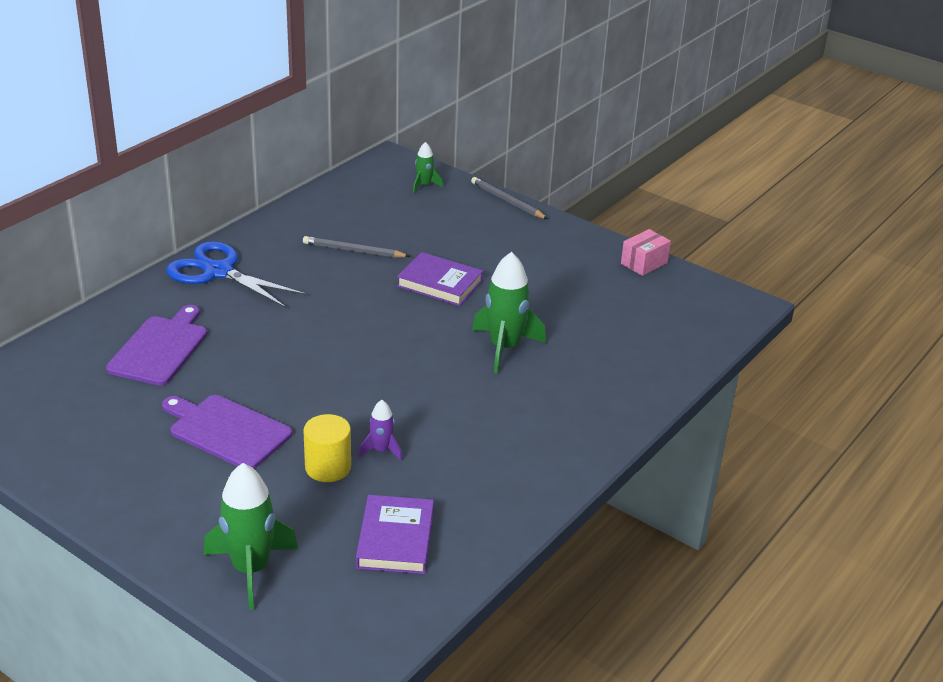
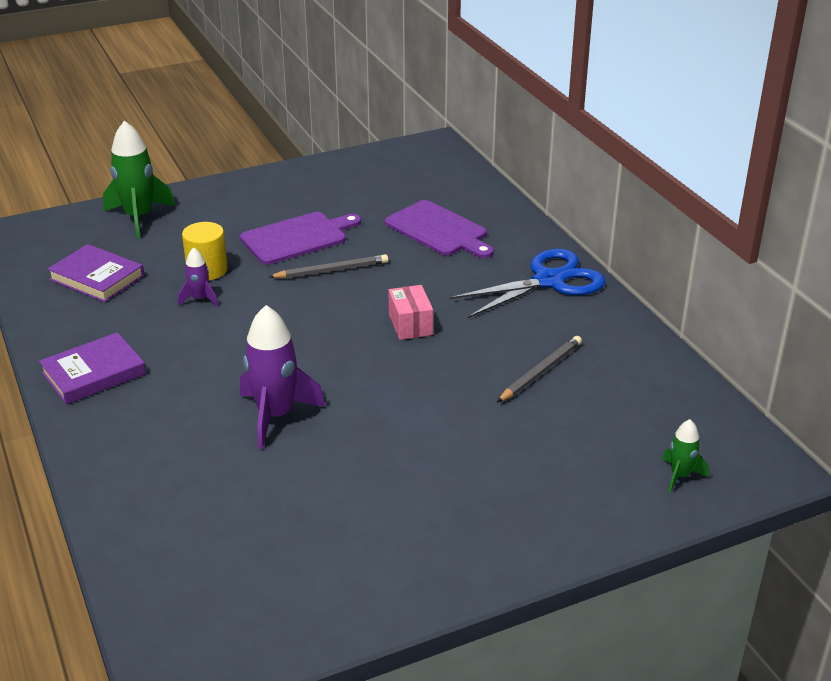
camera: 120 degrees right, 0 degrees up
(440, 283) = (430, 412): purple book -> purple book (93, 373)
(504, 348) = (275, 416): green rocket -> purple rocket
(507, 201) = (599, 542): grey pencil -> grey pencil (331, 270)
(644, 263) = (351, 614): pink box -> pink box (410, 325)

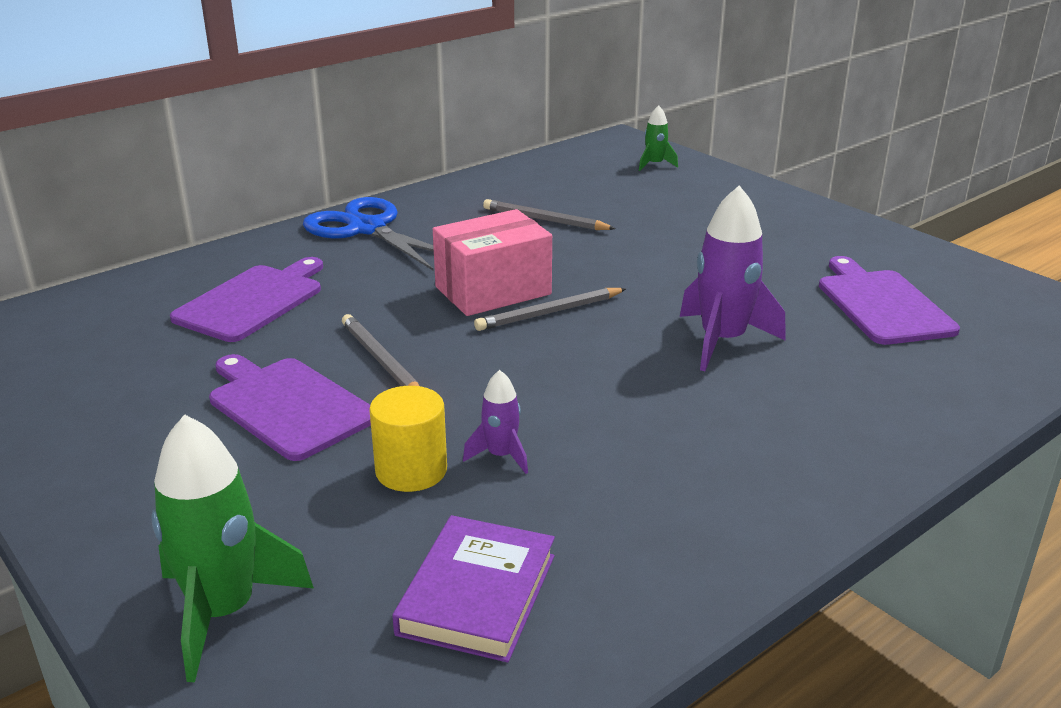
camera: 105 degrees left, 5 degrees down
(93, 373) = (746, 504): purple book -> none
(284, 528) = (881, 304): none -> purple cutting board
(362, 344) = (549, 313): none -> grey pencil
(410, 325) = (493, 290): pink box -> pink box, size x1.66

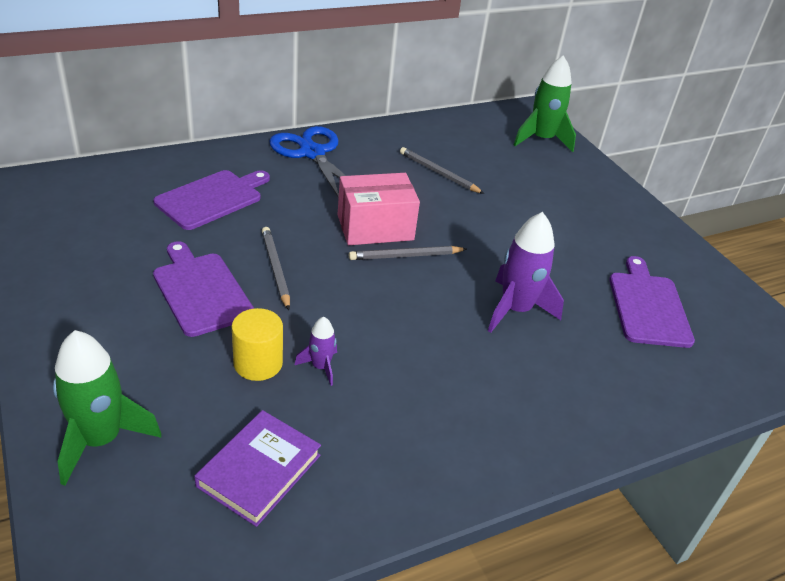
camera: 10 degrees right, 10 degrees up
(655, 164) = (541, 140): green rocket -> green rocket, size x1.94

